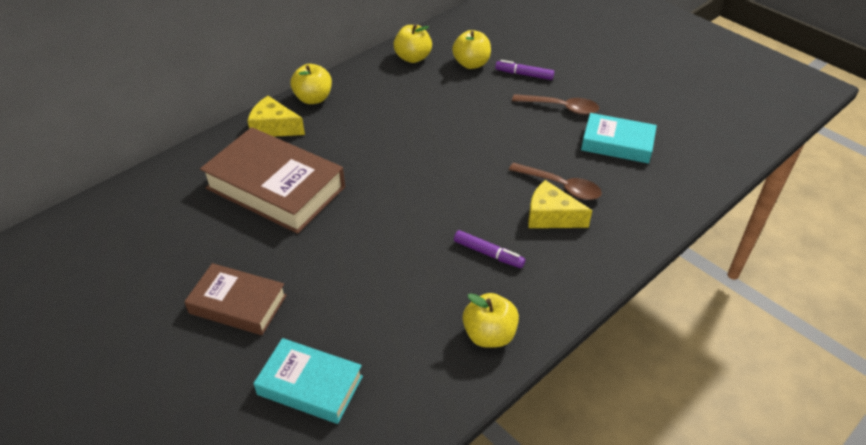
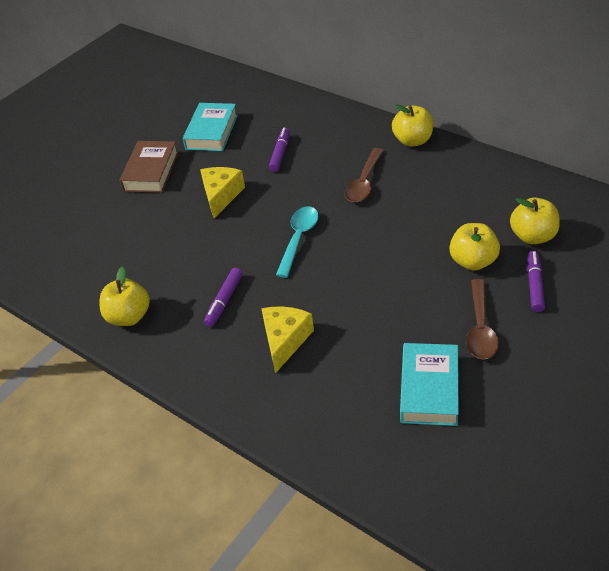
camera: 85 degrees right, 0 degrees up
(274, 127) = (360, 130): yellow cheese -> yellow cheese (221, 196)
(275, 188) = (280, 153): brown book -> purple marker
(310, 385) = (79, 227): turquoise book -> turquoise book (212, 132)
(413, 58) = (519, 189): yellow apple -> yellow apple (473, 261)
(419, 191) = (298, 239): none -> turquoise spoon
(561, 186) = (334, 343): brown spoon -> brown spoon (364, 182)

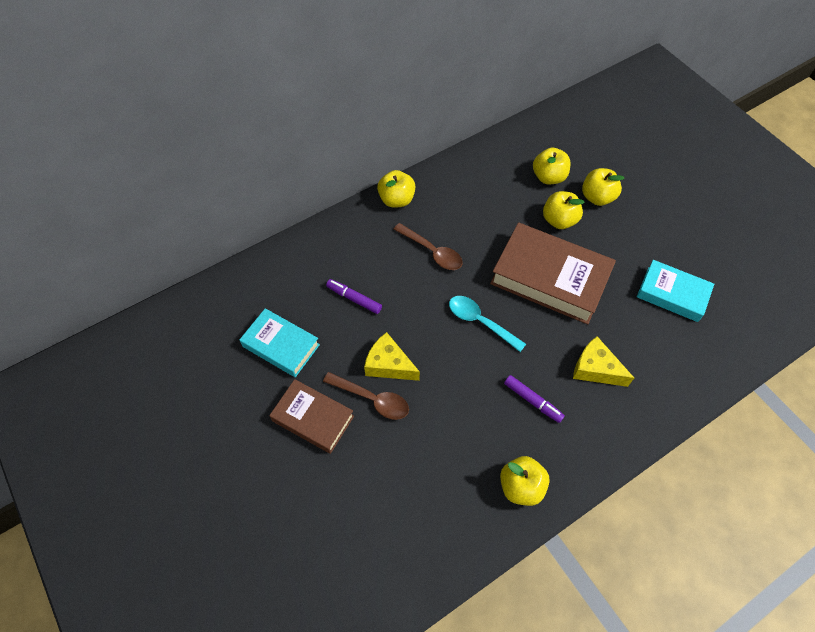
camera: 75 degrees left, 15 degrees up
(384, 275) = (550, 278): none -> brown book
(480, 328) = (626, 243): brown spoon -> brown spoon (372, 399)
(534, 285) = (597, 197): purple marker -> yellow apple

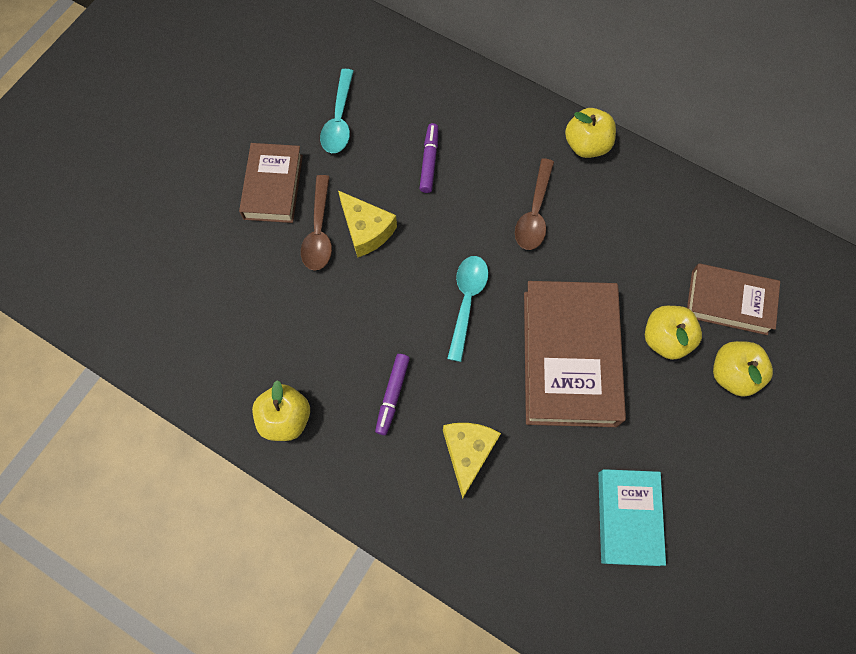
camera: 65 degrees right, 10 degrees up
(281, 345) = (339, 120): turquoise book -> turquoise spoon
(389, 365) = (366, 230): yellow cheese -> yellow cheese turned 135 degrees clockwise
(548, 177) = (729, 302): yellow apple -> brown book

